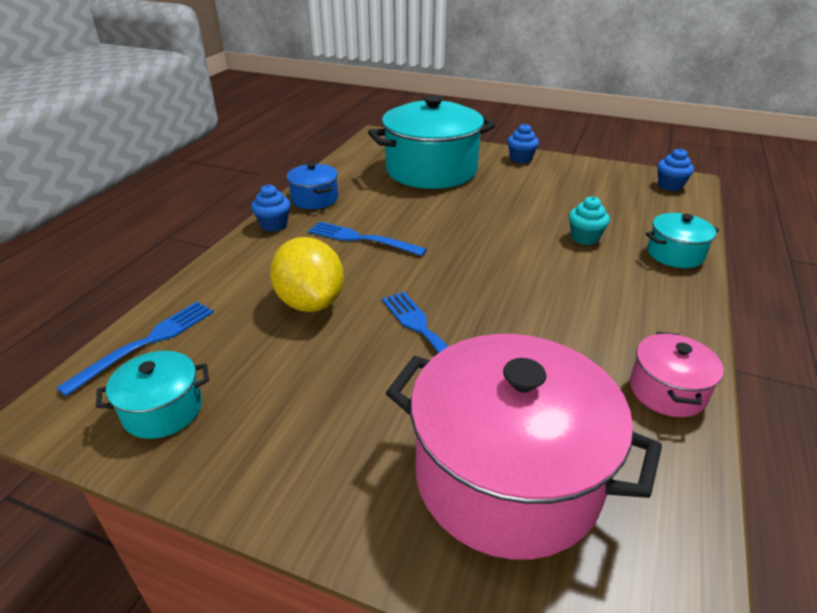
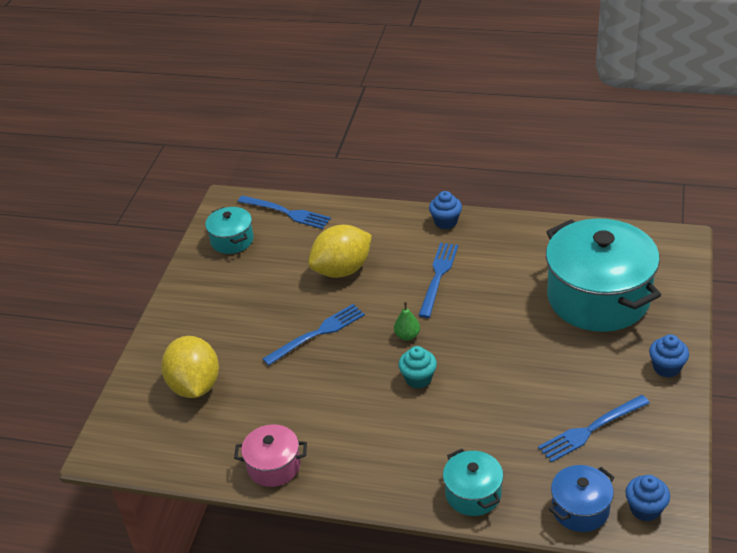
camera: 85 degrees right, 5 degrees up
(314, 199) = (501, 232): blue pot -> blue pot (580, 509)
(449, 267) = (407, 335): none -> green pear
(507, 476) = (195, 386): pink pot -> yellow lemon
(584, 238) = (485, 424): turquoise cupcake -> turquoise cupcake (418, 379)
(589, 194) = (590, 430): none -> blue fork

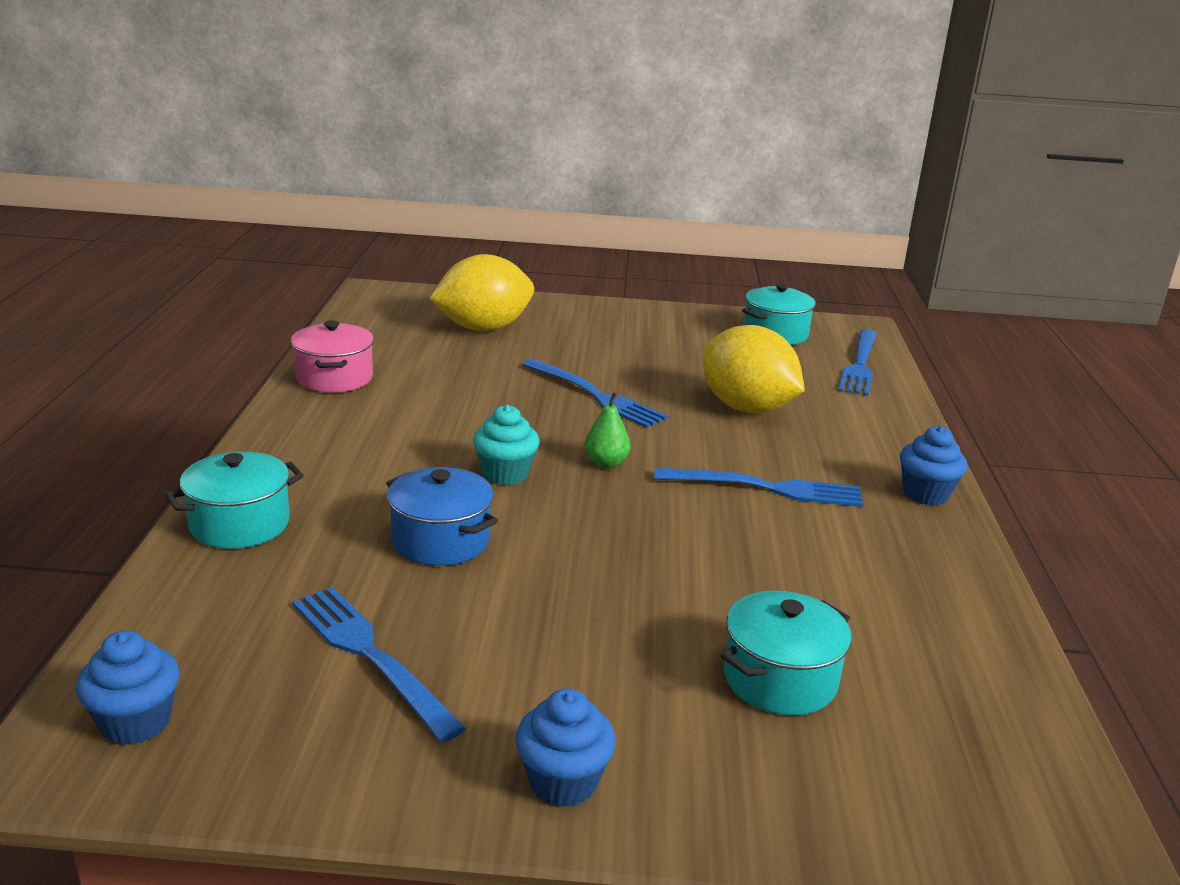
camera: 75 degrees right, 15 degrees down
(580, 509) = (166, 636): blue pot -> blue pot (440, 541)
(598, 298) = (780, 679): turquoise pot -> turquoise pot, size x0.47

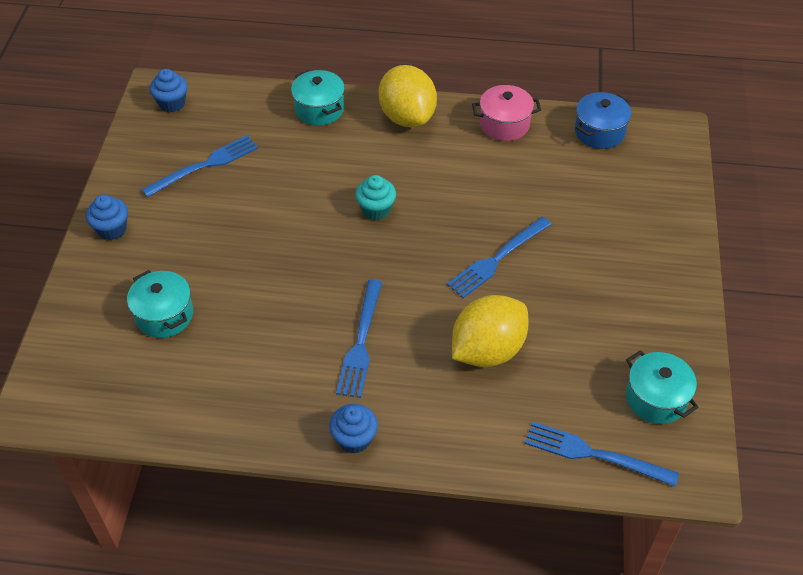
camera: 95 degrees right, 25 degrees up
(440, 541) = (301, 184): blue pot -> blue pot (599, 132)
(483, 328) = (614, 195): yellow lemon -> yellow lemon (407, 117)
(606, 463) = (392, 259): green pear -> none

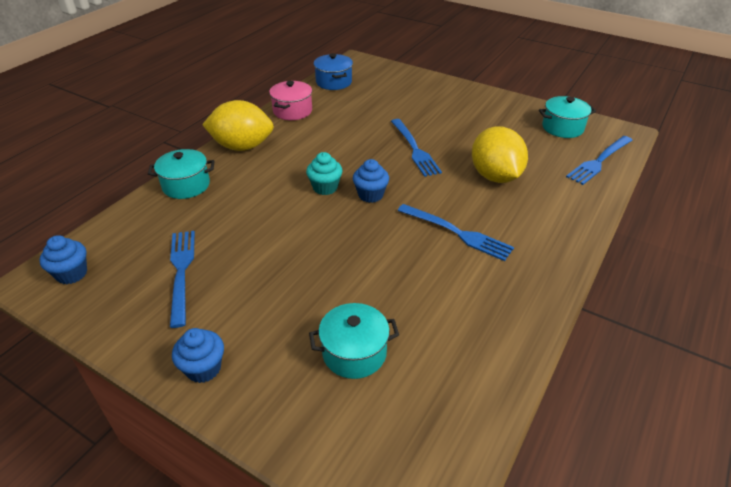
camera: 65 degrees left, 10 degrees down
(354, 439) = (554, 263): blue cupcake -> blue cupcake (370, 195)

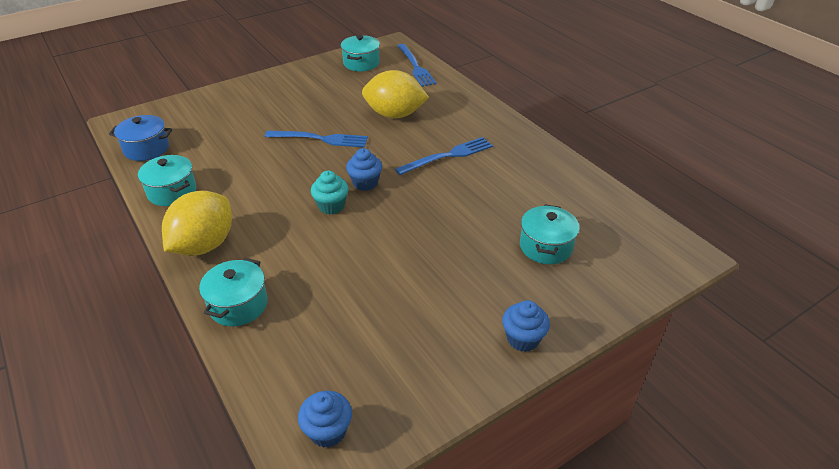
camera: 65 degrees left, 0 degrees up
(181, 271) = (385, 333): blue fork -> none
(292, 111) = (172, 192): pink pot -> turquoise pot

